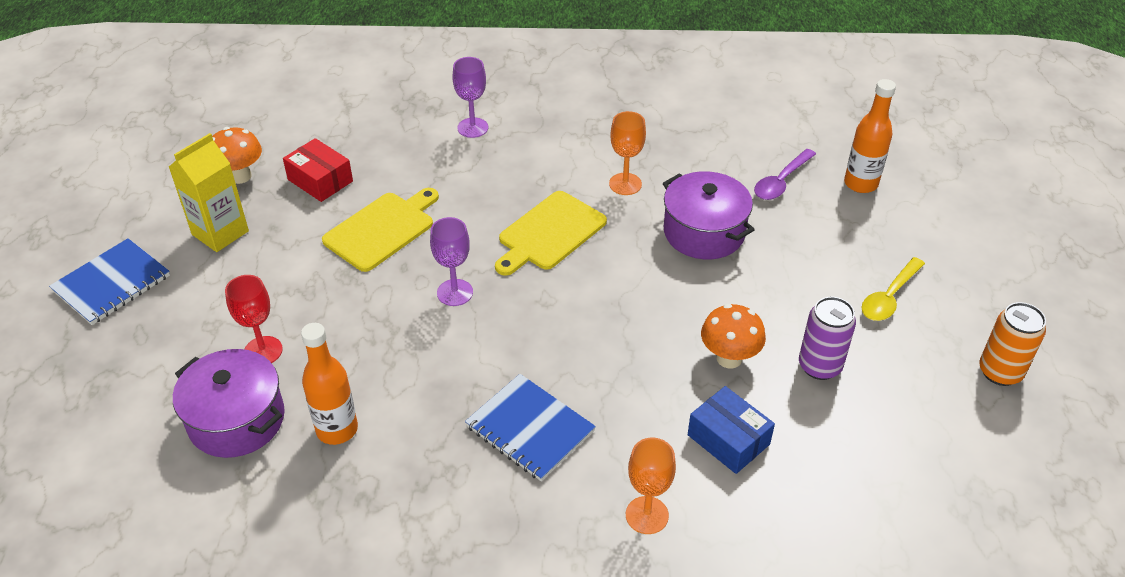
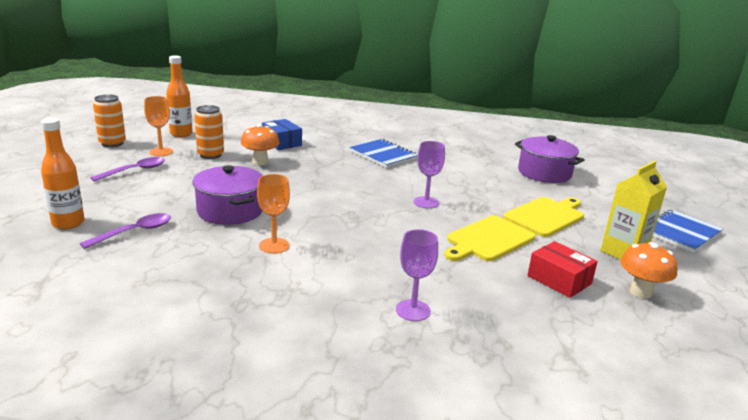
camera: 175 degrees left, 20 degrees down
(263, 351) = (545, 193): red goblet -> none
(337, 429) = (487, 165): orange bottle -> orange bottle (181, 134)
(549, 233) = (352, 223): yellow cutting board -> yellow cutting board (546, 216)
(647, 515) = (333, 132): orange goblet -> orange goblet (161, 152)
(819, 366) = (210, 155): purple can -> orange can
(889, 297) = (134, 171): yellow spoon -> purple spoon

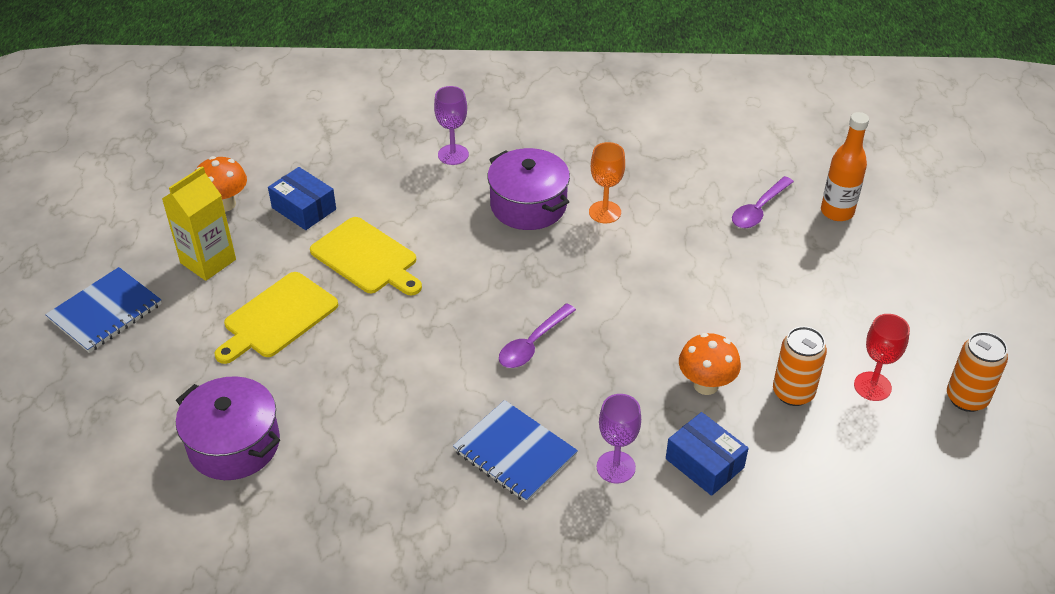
camera: 175 degrees right, 20 degrees up
(134, 171) = (862, 325): purple spoon -> purple spoon (533, 344)
(161, 152) = (872, 386): orange goblet -> red goblet
(181, 134) = (892, 458): orange bottle -> none
(230, 211) = (682, 261): purple pot -> purple pot (528, 205)
(426, 202) = (439, 321): purple goblet -> purple goblet (616, 467)
(488, 240) = (366, 258): yellow cutting board -> yellow cutting board turned 90 degrees clockwise
(559, 280) = (304, 208): red box -> blue box

